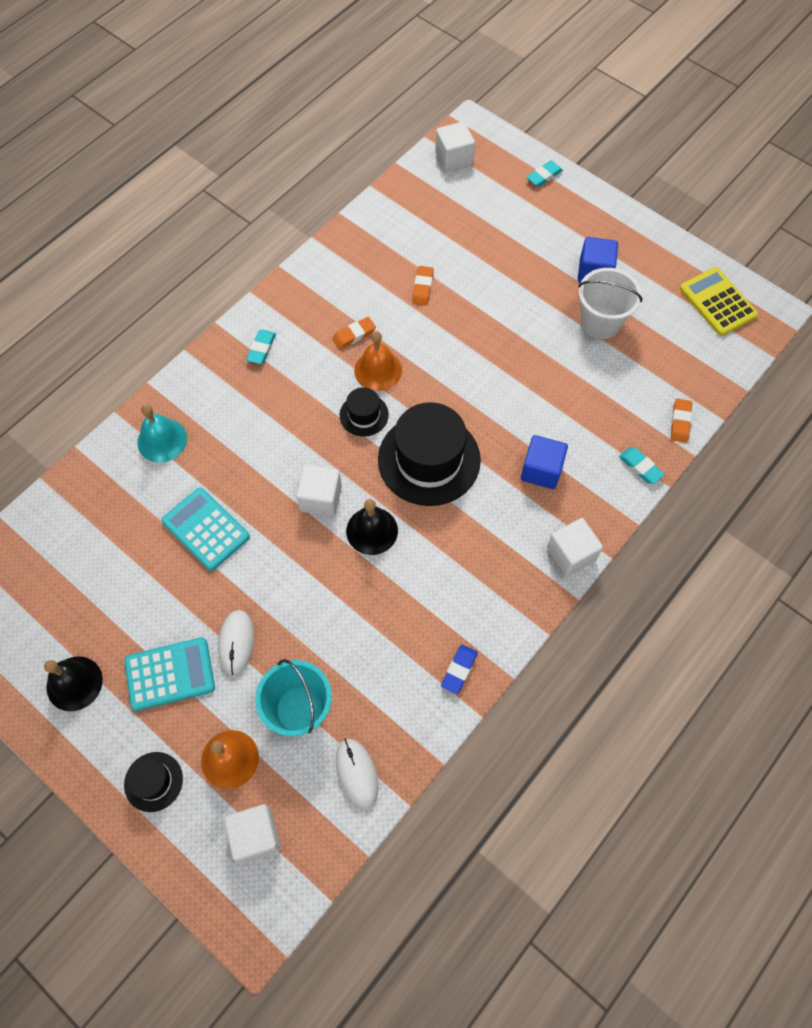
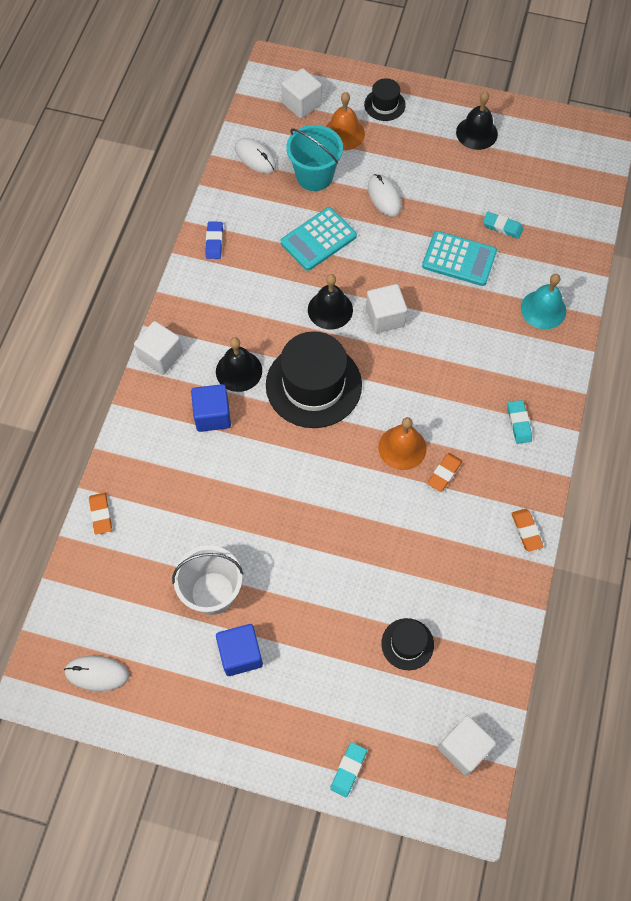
camera: 155 degrees right, 0 degrees up
(170, 674) = (417, 162): turquoise calculator -> turquoise calculator (318, 239)
(364, 415) = (390, 400): black hat -> black hat (407, 644)
(422, 287) = (408, 555): orange eraser -> orange eraser (526, 531)
(496, 504) = (239, 371): none -> black bell
(640, 467) = (125, 455): turquoise eraser -> turquoise eraser (502, 227)
(717, 302) = (97, 673): yellow calculator -> white mouse

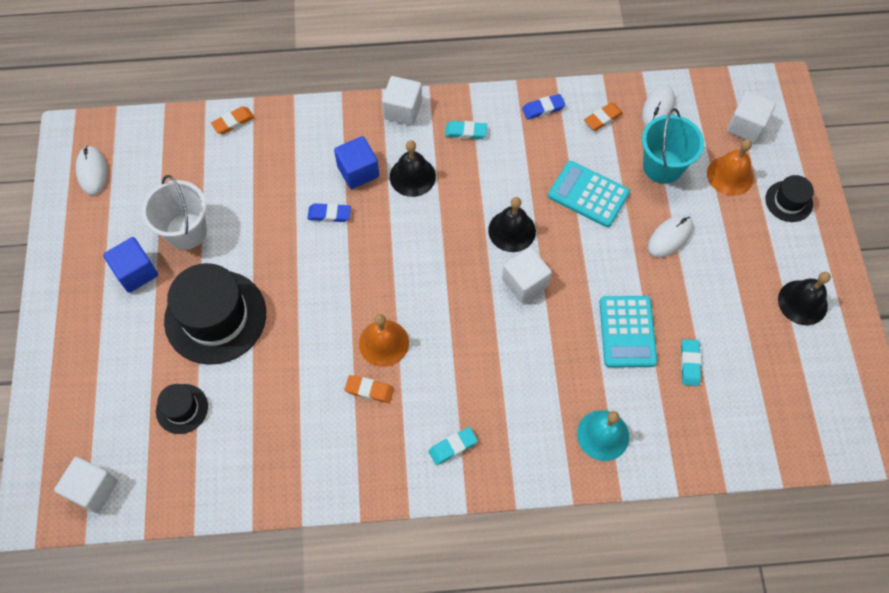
camera: 70 degrees right, 0 degrees up
(249, 454) = (329, 214): none -> blue eraser
(313, 385) = (422, 243): black hat -> black hat (215, 317)
(348, 770) = (52, 394): turquoise eraser -> turquoise eraser (465, 132)
(526, 531) = (332, 487): orange eraser -> orange eraser (603, 118)

